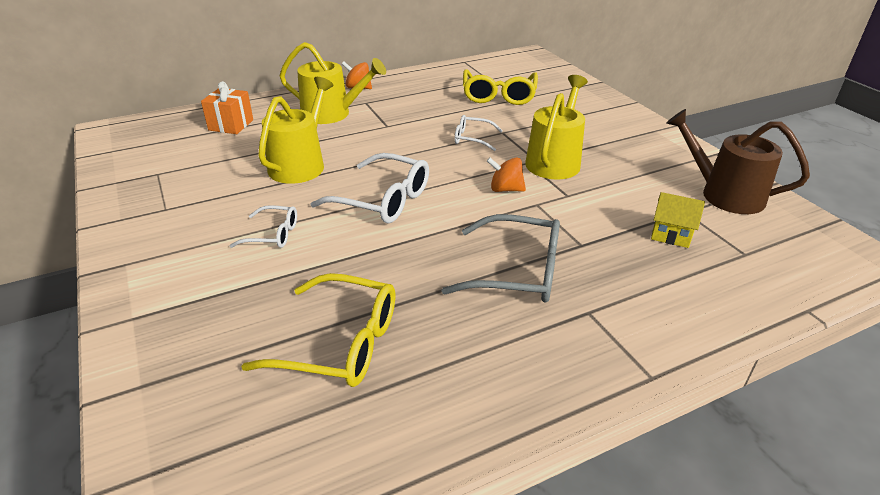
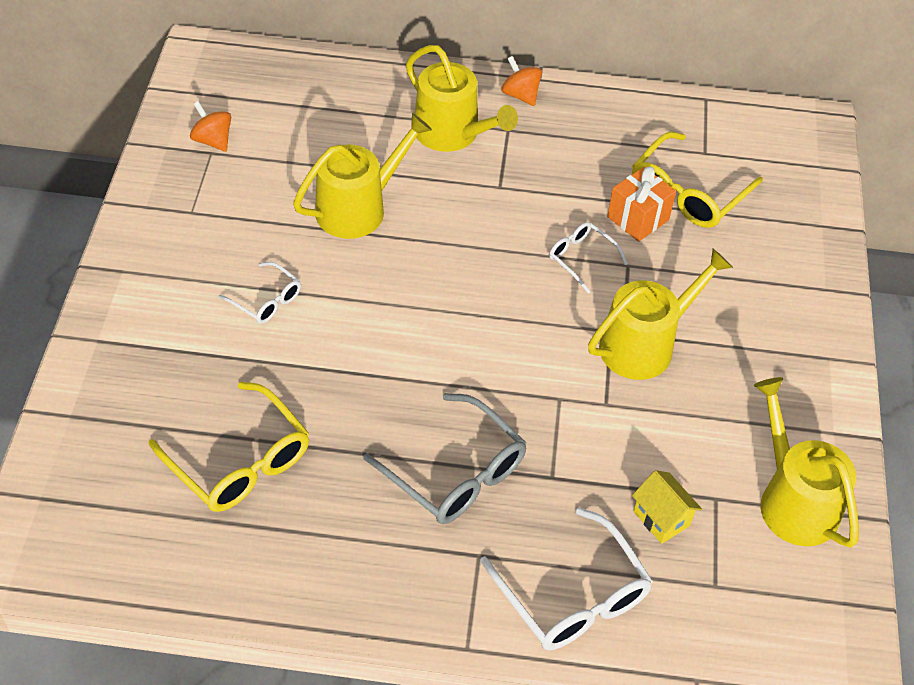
camera: 30 degrees right, 15 degrees up
(231, 125) = (328, 102): orange gift -> orange gift (638, 218)
(382, 200) = (403, 306): white glasses -> white glasses (572, 595)
(505, 189) = (545, 359): orange spinning top -> orange spinning top (213, 140)
(724, 194) = (793, 501): brown watering can -> yellow watering can

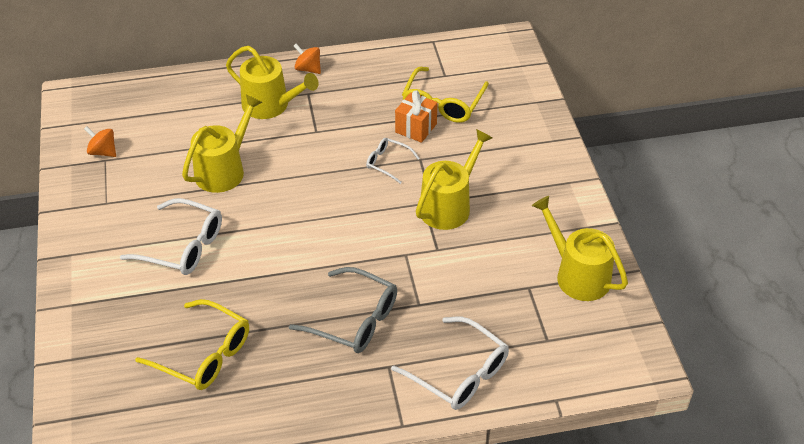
camera: 15 degrees left, 5 degrees down
(266, 300) = (182, 246): white glasses -> white glasses, size x1.79
(661, 518) = (498, 309): yellow house -> none

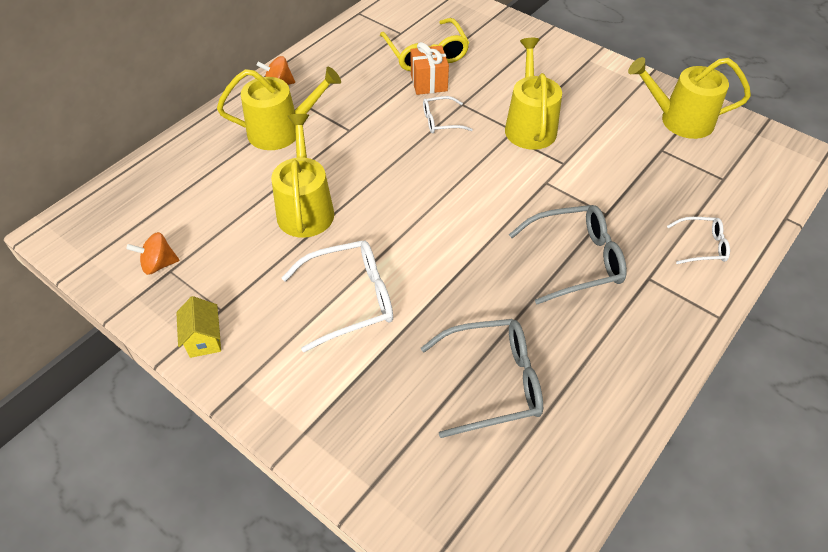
camera: 40 degrees left, 5 degrees up
(79, 214) = (204, 339): none -> yellow house
(203, 354) = (492, 382): yellow glasses -> grey glasses
(458, 373) = (701, 246): white glasses -> white glasses, size x0.56

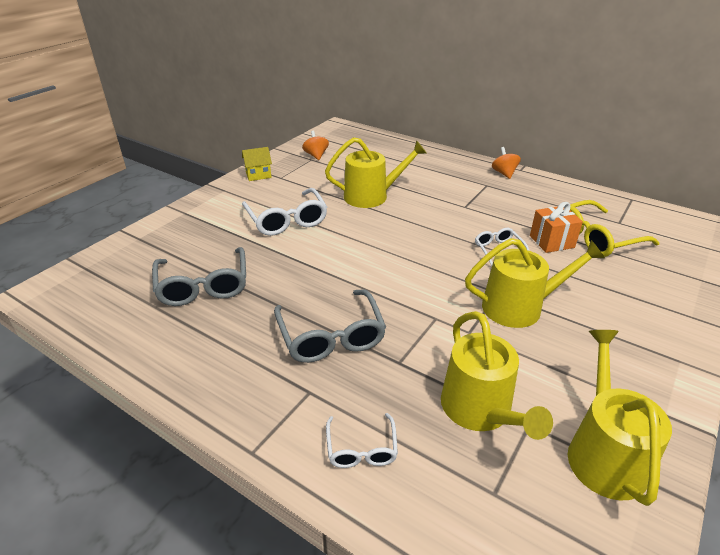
camera: 85 degrees right, 15 degrees down
(281, 131) = (450, 179): yellow watering can -> yellow watering can (480, 410)

